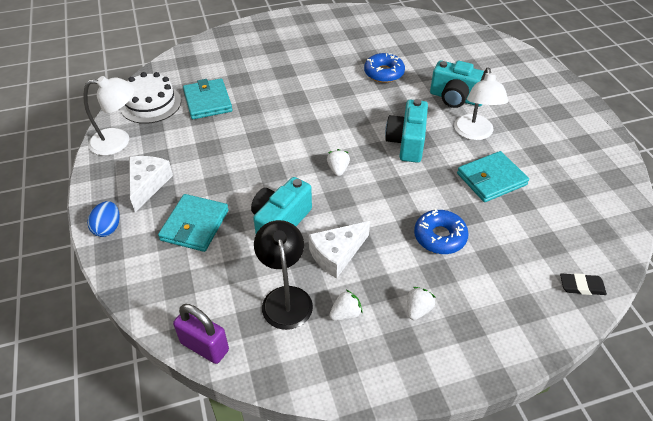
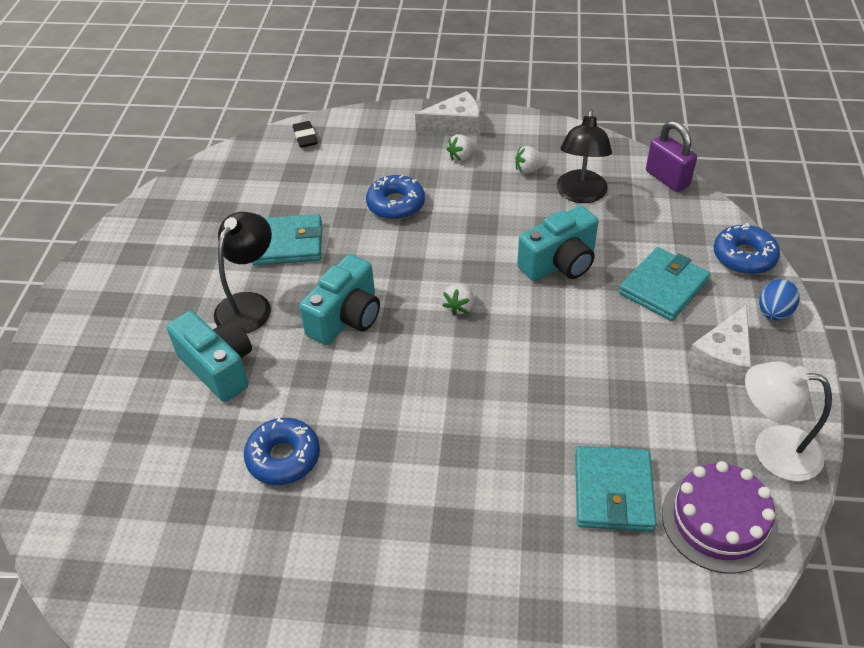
camera: 155 degrees left, 0 degrees up
(128, 273) = (744, 257): none -> blue donut
(150, 104) = (719, 521): white cake -> purple cake
(336, 254) = (512, 216): white cheese -> white cheese (455, 125)
(474, 133) = (249, 304): white lamp -> black lamp
(581, 286) = (305, 137): black eraser -> black eraser turned 45 degrees clockwise

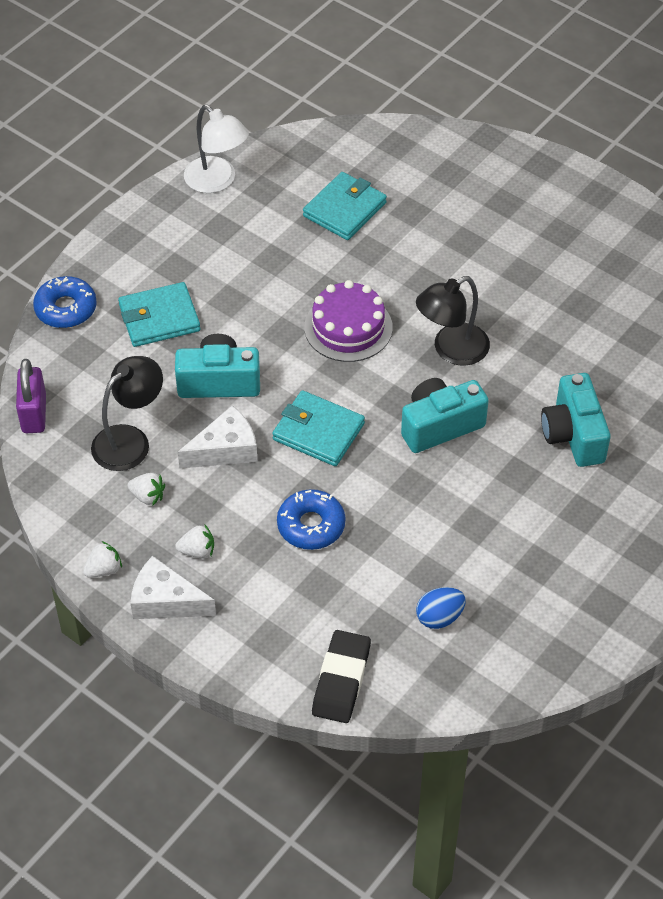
camera: 150 degrees left, 5 degrees up
(249, 304) = (518, 483): black lamp -> black lamp (451, 350)
(283, 457) = (556, 338): blue donut -> none
(288, 244) = (446, 534): turquoise wallet -> turquoise wallet (318, 431)
(305, 137) = (341, 680): black eraser -> black eraser, size x1.63
(459, 307) = (337, 387): white strawberry -> white strawberry (104, 569)
(719, 521) = (296, 165): purple cake -> purple cake (348, 327)
(722, 358) = (179, 247): white cheese -> white cheese (225, 450)
(774, 313) = (102, 257): blue egg -> blue egg (439, 617)

